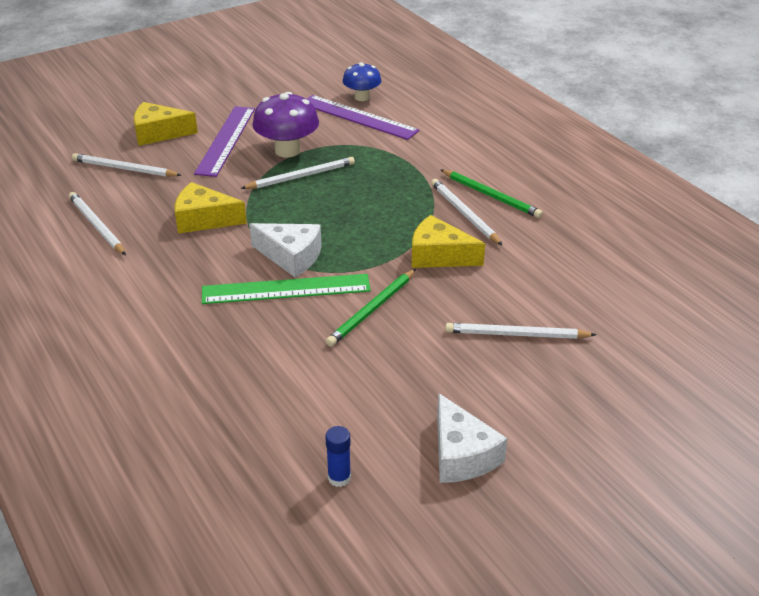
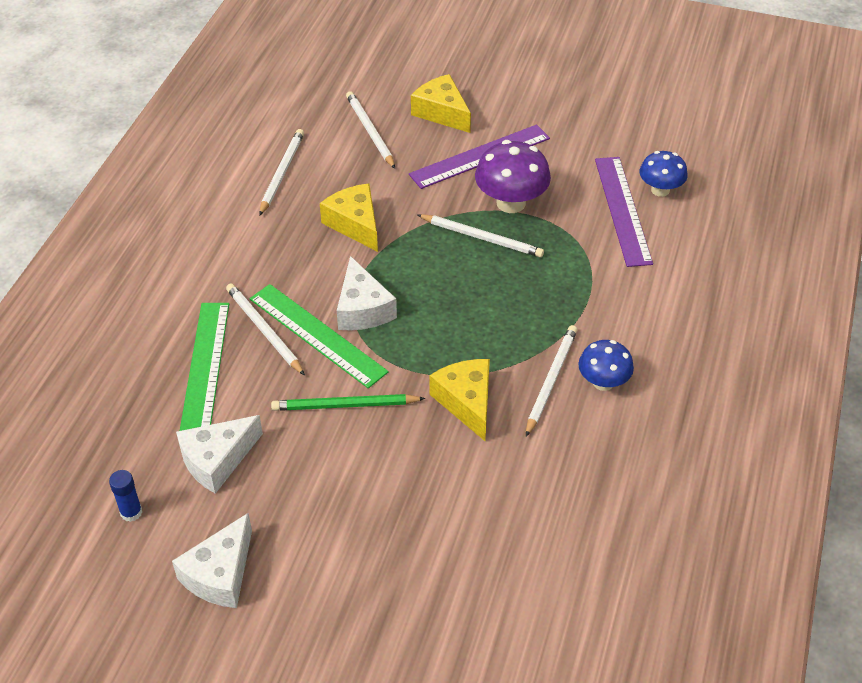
camera: 50 degrees right, 10 degrees up
(240, 361) = (205, 368): none -> green ruler
(344, 401) = (217, 460): none -> white cheese
(491, 196) = (603, 382): green pencil -> blue mushroom
(516, 335) = (407, 523): white pencil -> white pencil (264, 330)

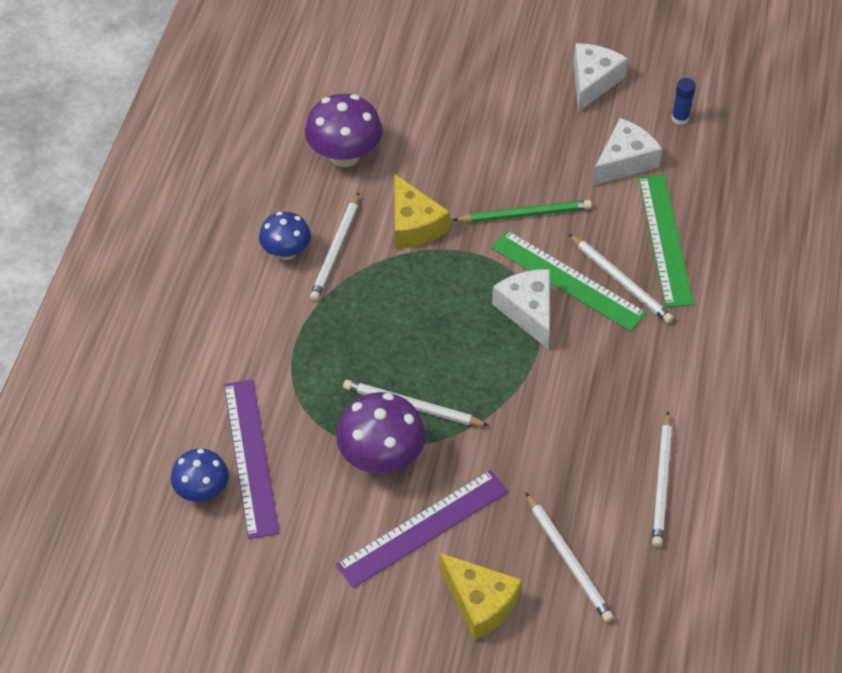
camera: 175 degrees right, 5 degrees up
(355, 224) = (557, 414): yellow cheese -> none
(541, 491) = (345, 155): none -> purple mushroom

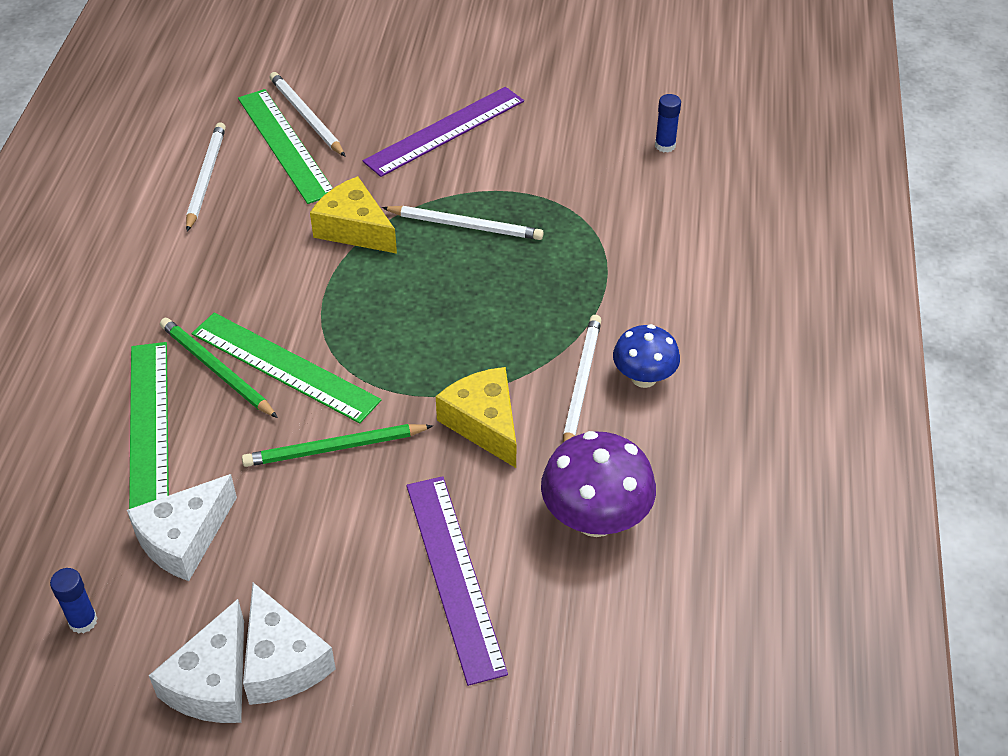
camera: 175 degrees right, 5 degrees down
(202, 490) = (665, 145): blue mushroom -> blue glue stick
(250, 457) = (626, 173): purple ruler -> purple ruler (455, 575)
(381, 458) = (492, 181): purple mushroom -> none
(479, 602) = (389, 85): yellow cheese -> yellow cheese (354, 229)
(528, 311) = (335, 328): white cheese -> white cheese (282, 661)
(587, 521) = (285, 145): none -> green ruler
(621, 281) = (216, 370): white pencil -> green pencil

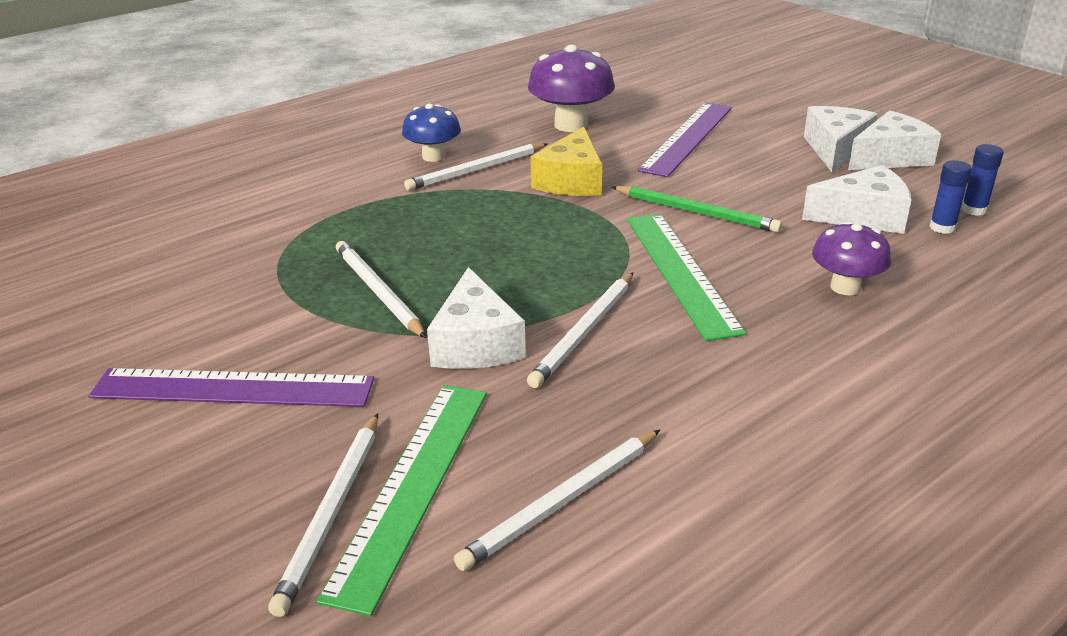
camera: 135 degrees left, 15 degrees down
(149, 426) = (845, 287): green ruler -> purple mushroom
(216, 370) = (746, 297): green pencil -> none
(298, 275) = (584, 332): none -> white pencil
(354, 229) = (476, 343): yellow cheese -> white cheese
(665, 145) = (112, 261): blue glue stick -> blue glue stick (942, 227)

